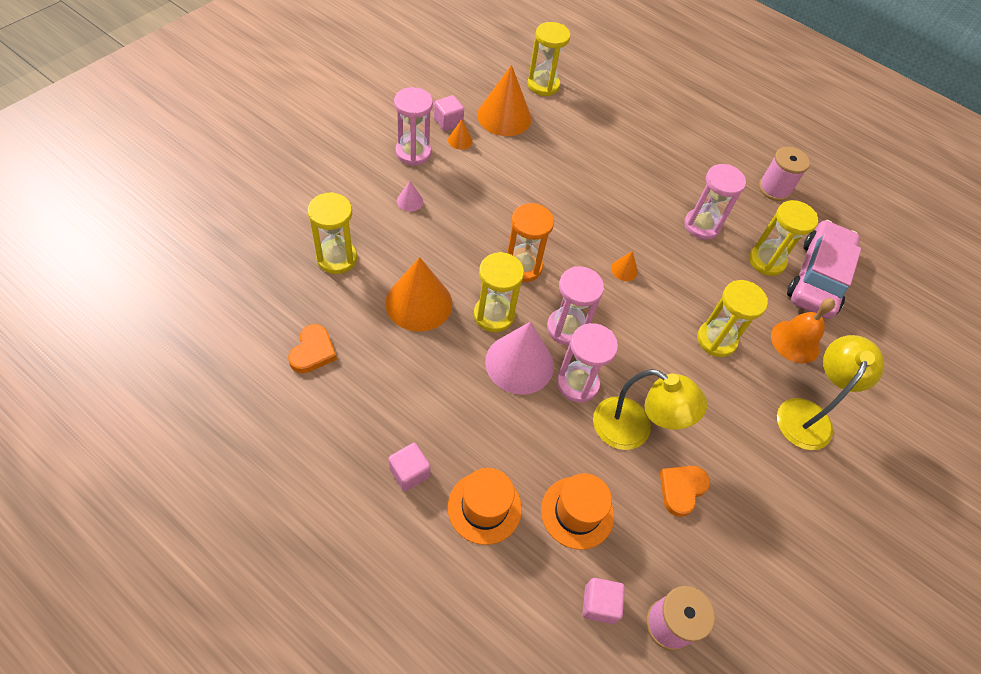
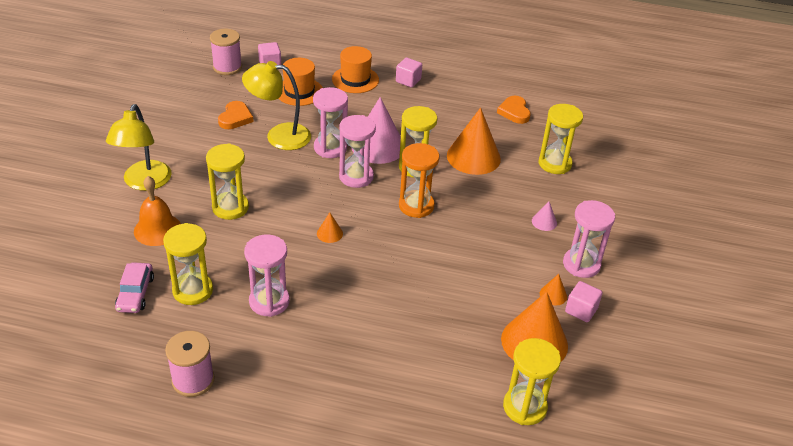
camera: 160 degrees right, 15 degrees down
(818, 278) = (135, 293): pink car -> pink car, size x0.52

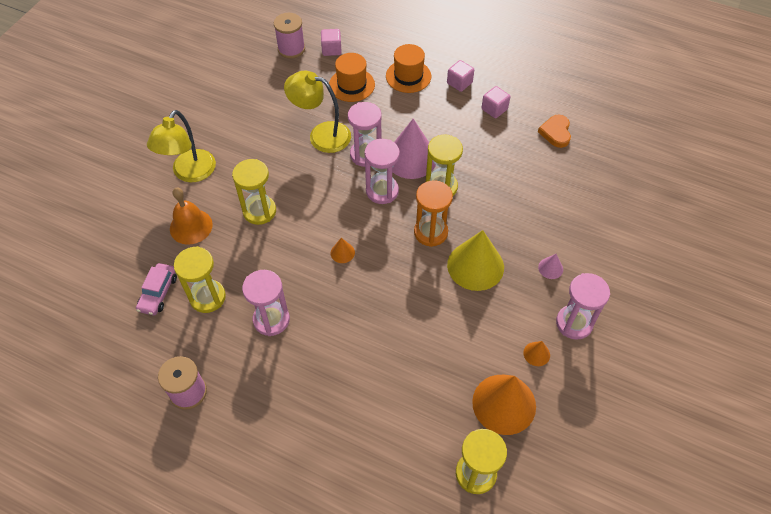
camera: 15 degrees right, 15 degrees up
(235, 118) = (286, 109): orange heart -> none
(469, 228) = (475, 266): none -> yellow cone
(473, 157) = (500, 182): orange cone -> none
(554, 164) = (580, 200): yellow hourglass -> none
(581, 310) = (559, 375): pink cube -> pink cube (494, 109)

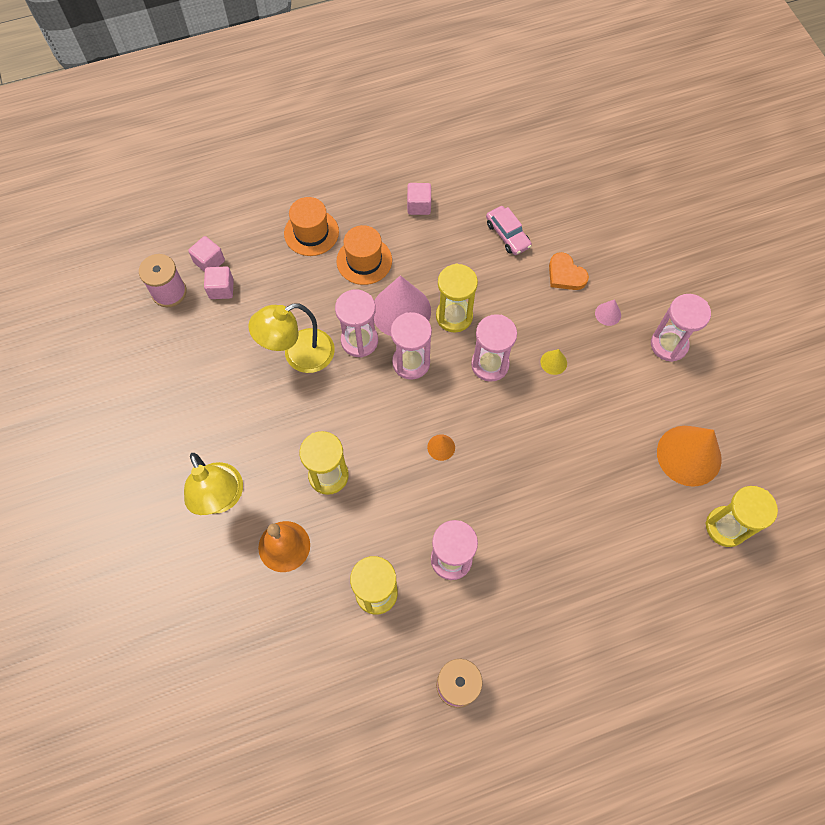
camera: 45 degrees left, 10 degrees up
(158, 293) = (329, 631): pink car -> pink car (507, 235)
(351, 85) = (270, 283): orange hat -> orange hat (364, 260)
(430, 232) = (490, 364): orange hourglass -> pink hourglass
(459, 83) = (363, 203): pink cube -> pink cube (221, 289)
(475, 266) = (553, 362): yellow cone -> yellow cone, size x0.44
(536, 354) = (669, 394): orange cone -> none
(555, 132) = (490, 188): orange heart -> orange heart (565, 274)

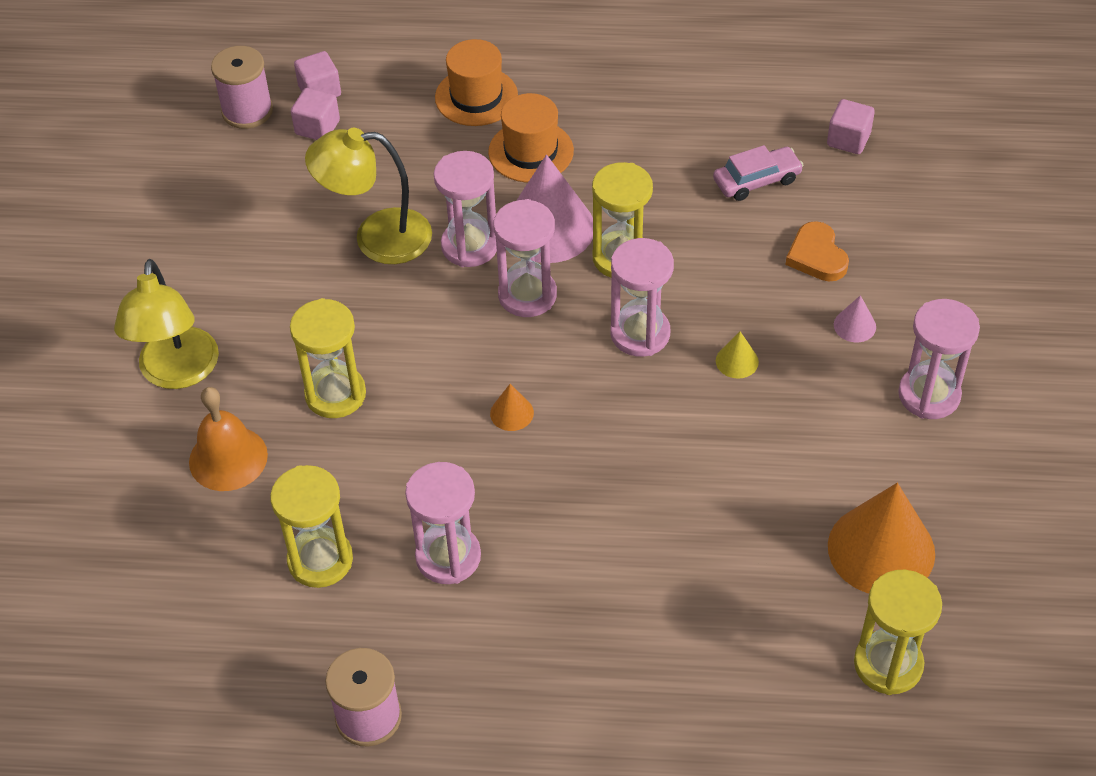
camera: 25 degrees right, 15 degrees down
(419, 206) = (646, 107): pink cube -> pink cube (848, 140)
(507, 235) = (757, 180): pink car -> pink car turned 105 degrees counterclockwise

